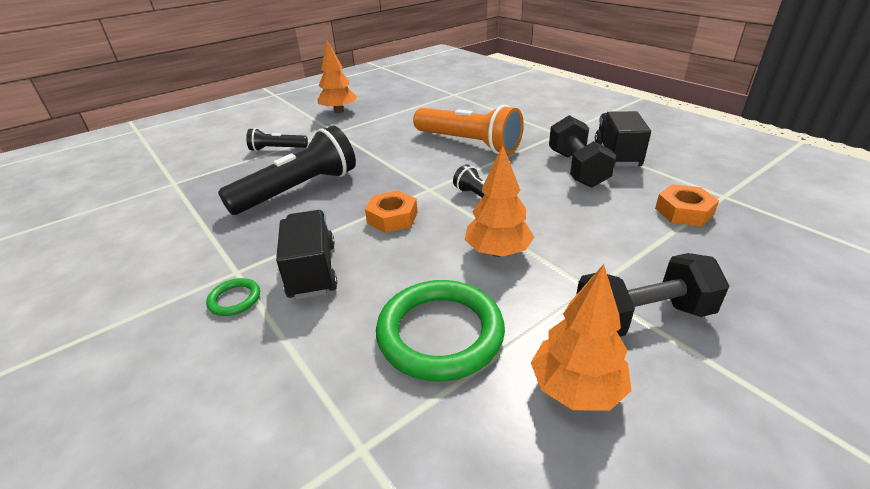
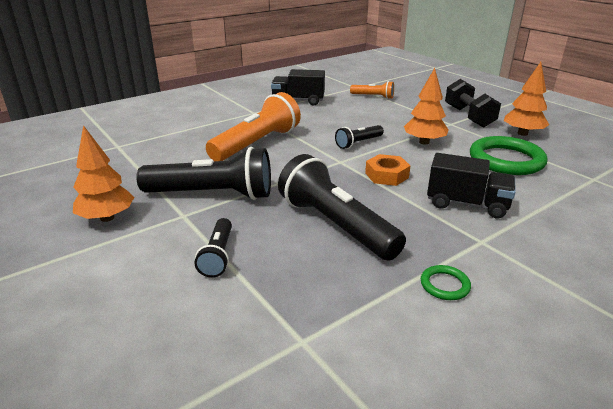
camera: 90 degrees left, 5 degrees down
(234, 299) = (515, 235): green ring -> green ring (444, 285)
(312, 271) = (466, 204): black truck -> black truck turned 150 degrees counterclockwise
(364, 137) = (213, 194): none -> black flashlight
(577, 169) = (316, 113): black dumbbell -> none
(684, 211) = (373, 97): orange nut -> orange flashlight

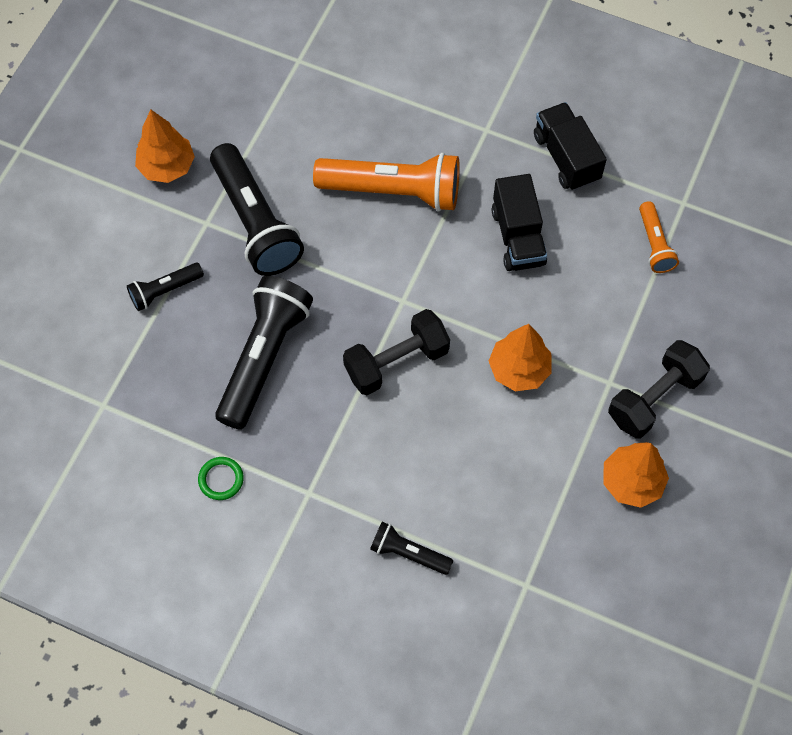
camera: 60 degrees right, 35 degrees up
(358, 143) = (466, 297): black flashlight -> black flashlight (408, 553)
(386, 175) = (396, 362): orange nut -> black dumbbell
(466, 204) = (376, 461): black truck -> black truck (518, 237)
(506, 160) = (522, 478): green ring -> none

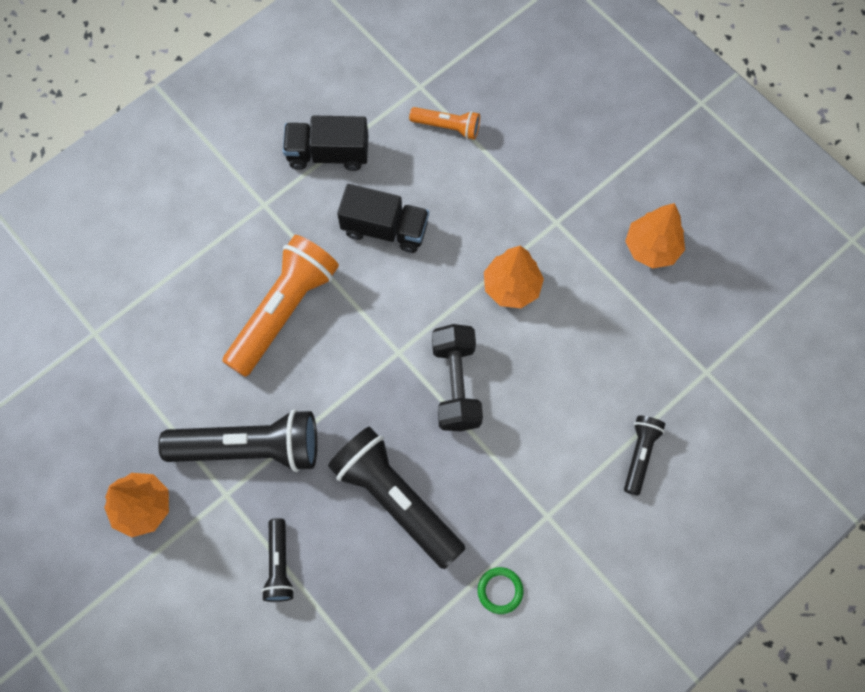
camera: 65 degrees left, 5 degrees up
(408, 553) = (640, 455): black flashlight -> black flashlight turned 150 degrees clockwise
(654, 398) = (586, 195): black dumbbell -> none

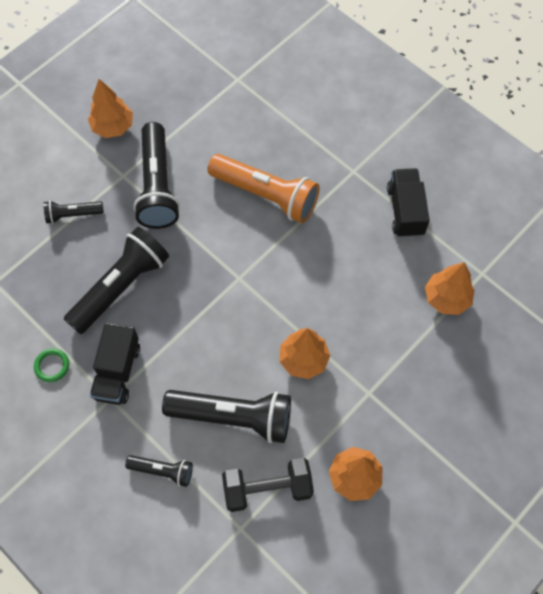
camera: 85 degrees right, 5 degrees down
(385, 229) = (344, 259): black truck -> black truck (117, 372)
(447, 127) = (446, 298): orange flashlight -> orange tree
(456, 384) = (215, 322): black dumbbell -> black dumbbell (267, 488)
(578, 371) = (233, 417): none -> black flashlight

